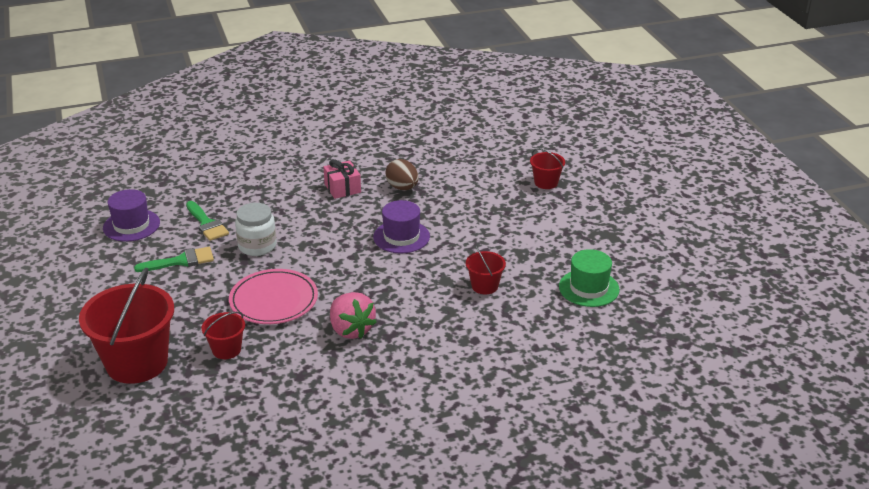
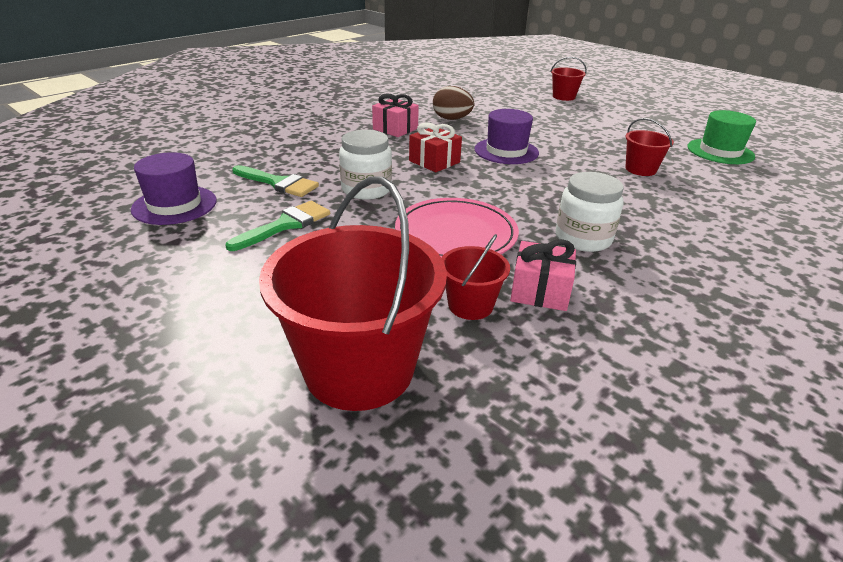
camera: 30 degrees left, 0 degrees up
(275, 355) = (540, 291): none -> pink gift
(333, 232) = (434, 161): none -> red gift
(351, 330) = (583, 238): pink strawberry -> white jar

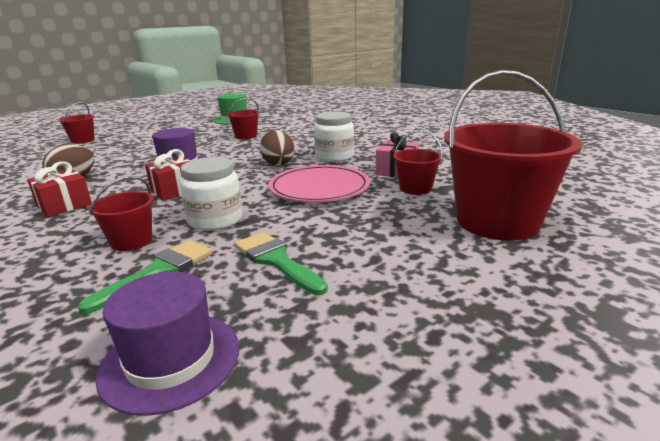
camera: 80 degrees left, 10 degrees down
(328, 165) = (131, 241): none -> red bucket
(395, 129) = (64, 205): pink gift -> red gift
(534, 202) = (278, 164): none -> brown egg

